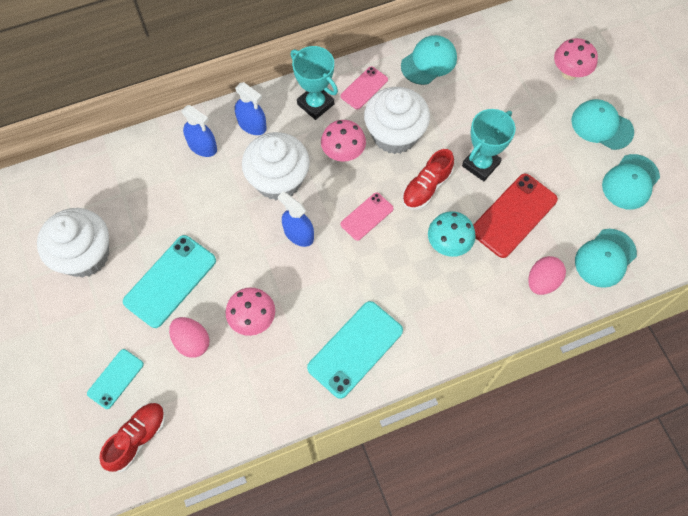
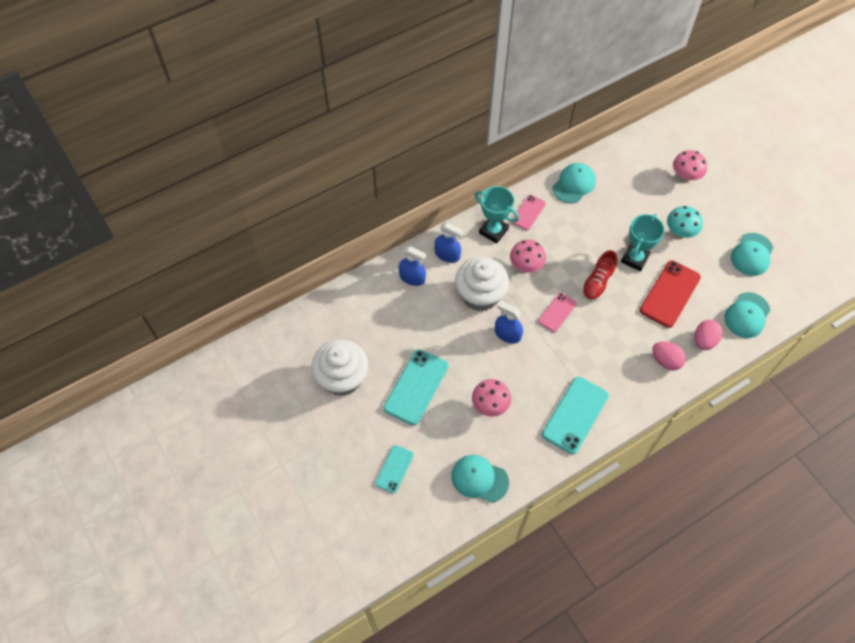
camera: 10 degrees left, 5 degrees down
(138, 438) = (425, 511): red shoe -> none
(192, 341) = (446, 430): pink egg -> pink egg (665, 361)
(394, 135) = (562, 246): white cupcake -> none
(448, 244) = (625, 324): turquoise mushroom -> turquoise mushroom (679, 233)
(601, 126) = (719, 215): turquoise cap -> turquoise cap (479, 479)

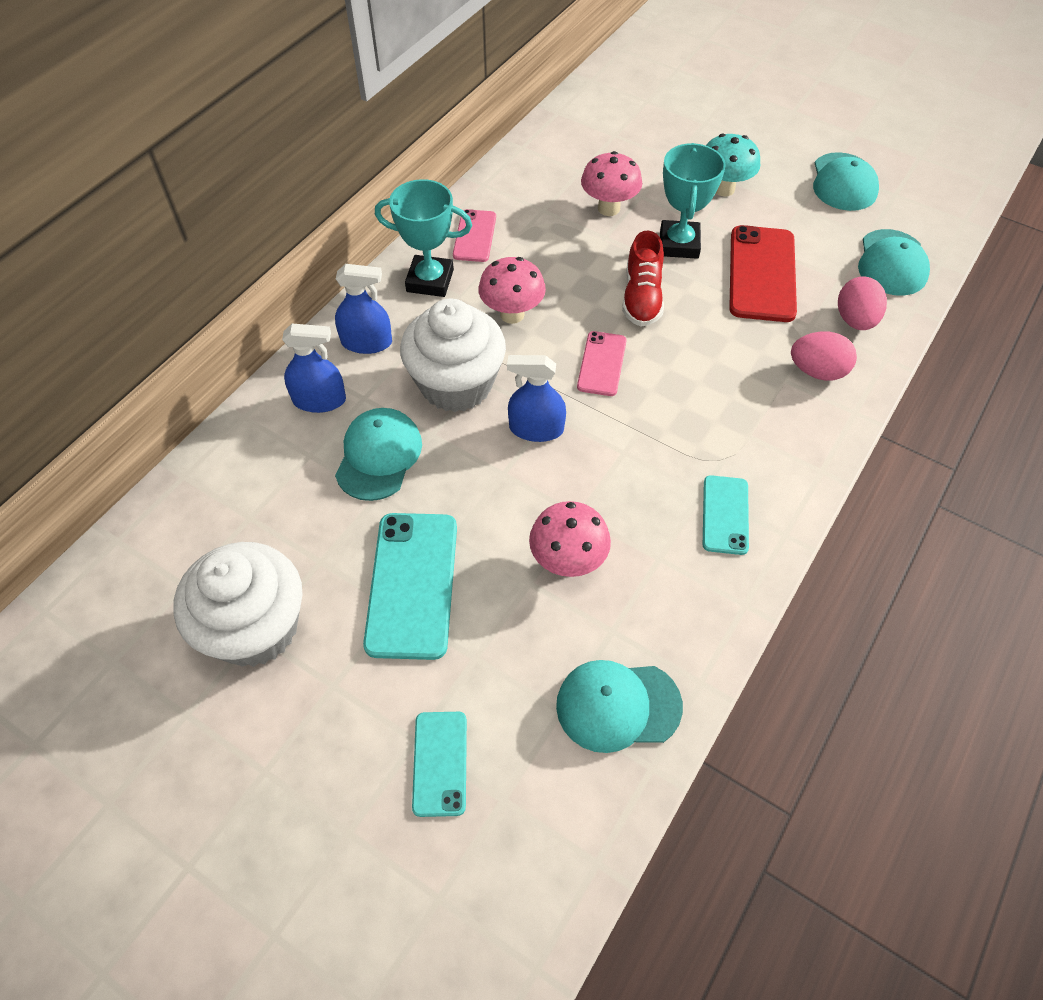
camera: 25 degrees left, 5 degrees down
(574, 184) = (526, 176): turquoise cap -> turquoise cap (378, 456)
(575, 415) = (725, 515): turquoise phone -> turquoise phone, size x0.58
(685, 177) = (686, 117): pink mushroom -> pink mushroom (608, 208)

